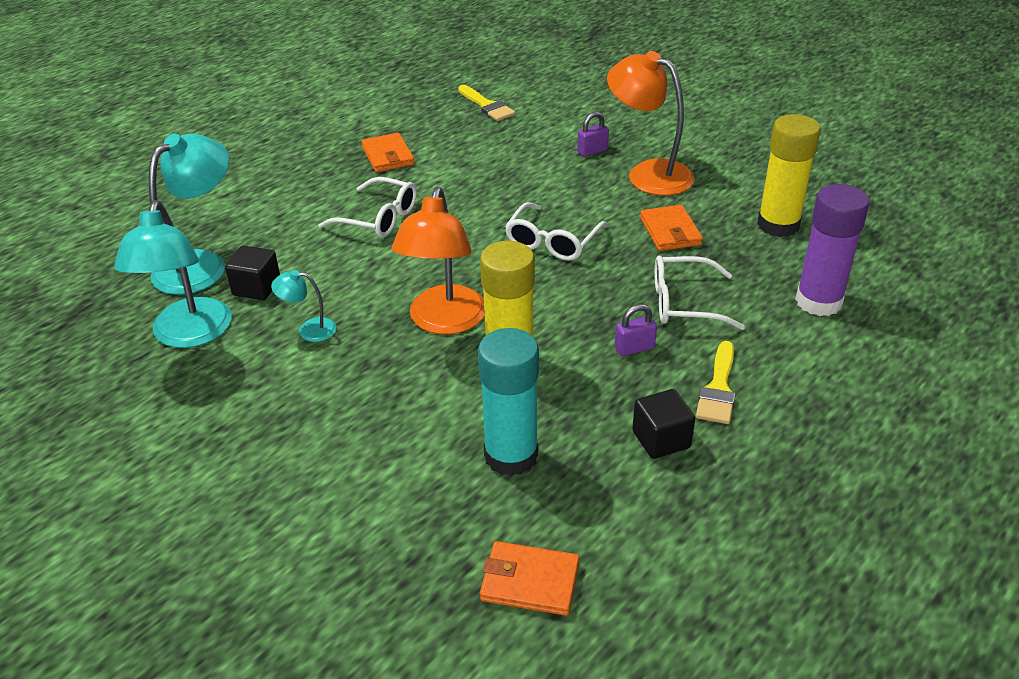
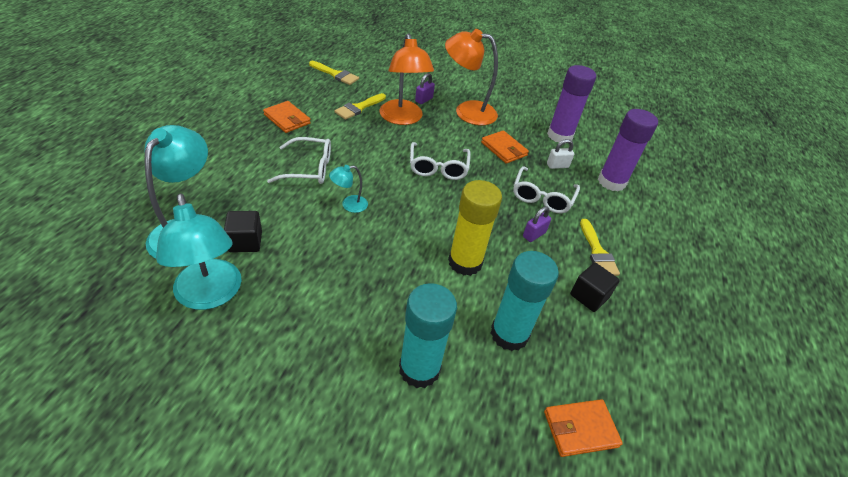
camera: 30 degrees left, 5 degrees up
(309, 330) = (308, 269): turquoise lamp -> turquoise lamp (349, 205)
(370, 463) = (419, 369): none -> turquoise glue stick
(444, 321) = (403, 241): orange lamp -> orange lamp (403, 118)
(491, 152) = (358, 108): none -> yellow brush
(684, 303) = (542, 197): white glasses -> white glasses turned 45 degrees counterclockwise
(741, 266) = (557, 166): none -> white padlock
(778, 225) = (559, 135): yellow glue stick -> purple glue stick

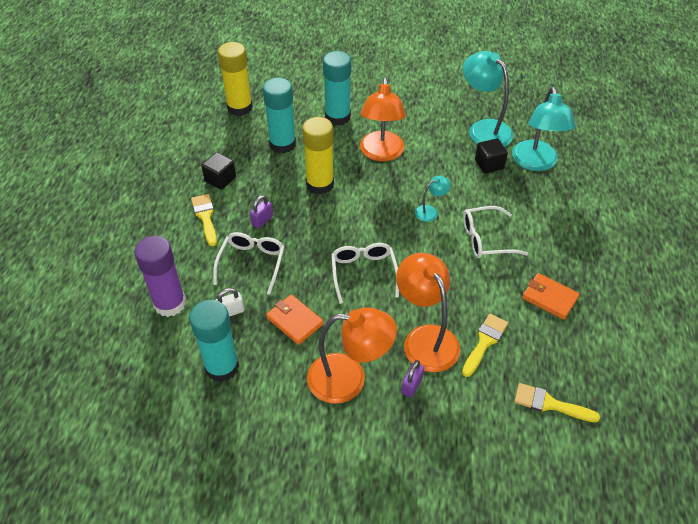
camera: 175 degrees right, 5 degrees up
(375, 288) = (381, 153): none -> orange lamp
(559, 135) = (222, 367): purple glue stick -> turquoise glue stick
(580, 429) = (240, 108): orange wallet -> yellow glue stick

